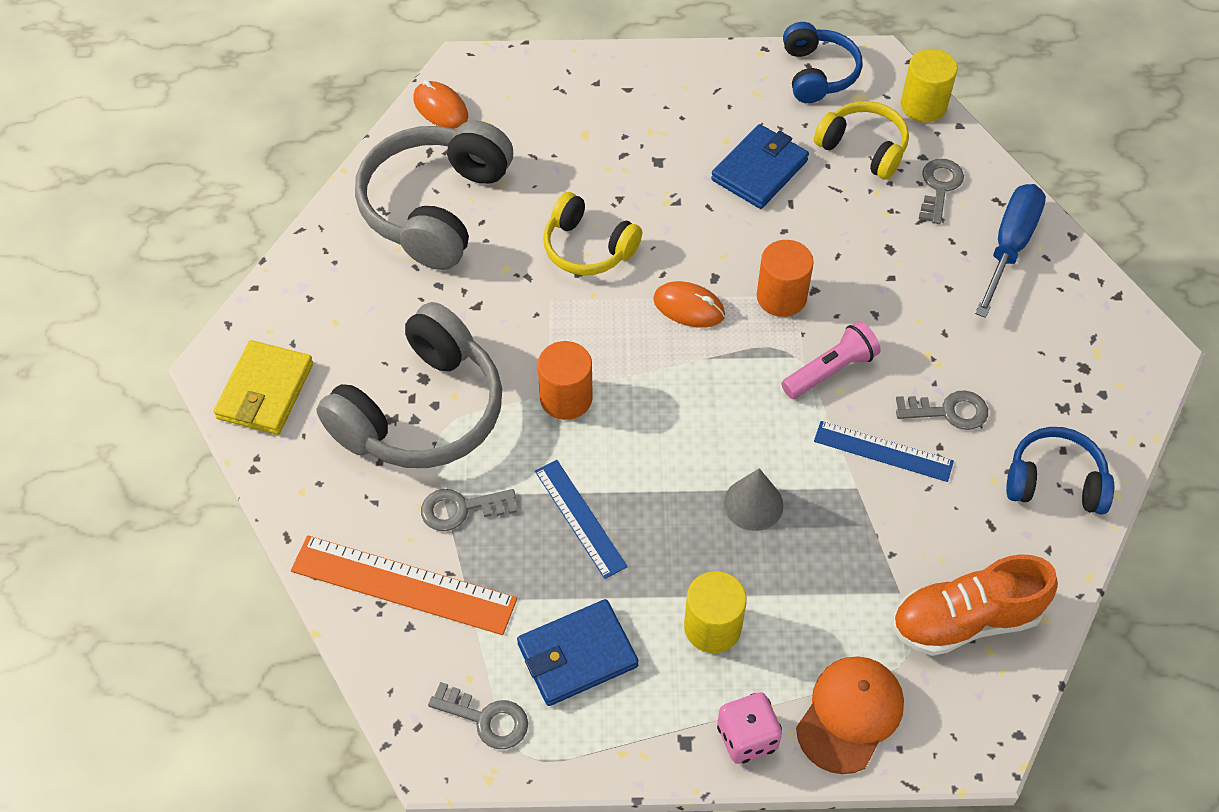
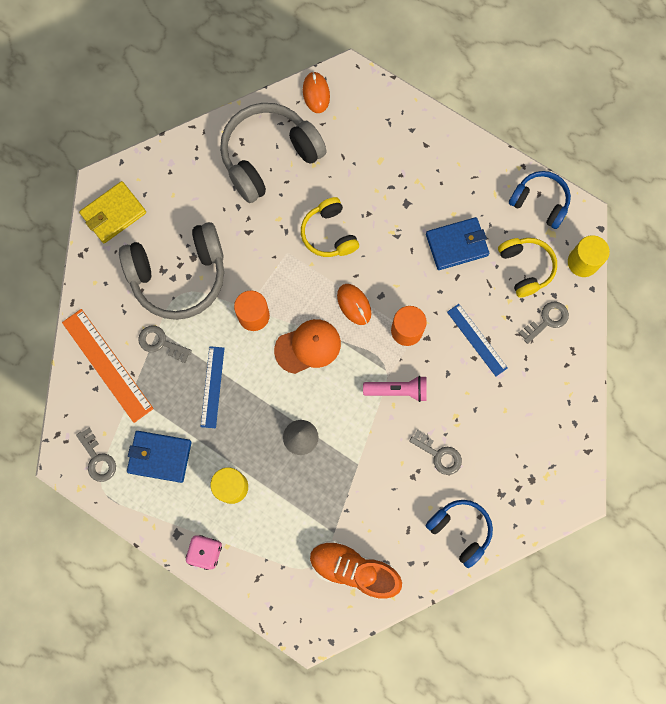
camera: 35 degrees right, 20 degrees up
(817, 73) = (540, 202): blue headphones -> blue headphones turned 90 degrees counterclockwise
(850, 715) = (261, 575): orange cap -> orange cap (308, 347)
(883, 451) = (387, 453): blue ruler -> blue ruler (477, 339)
(1009, 247) = (554, 382): blue screwdriver -> none

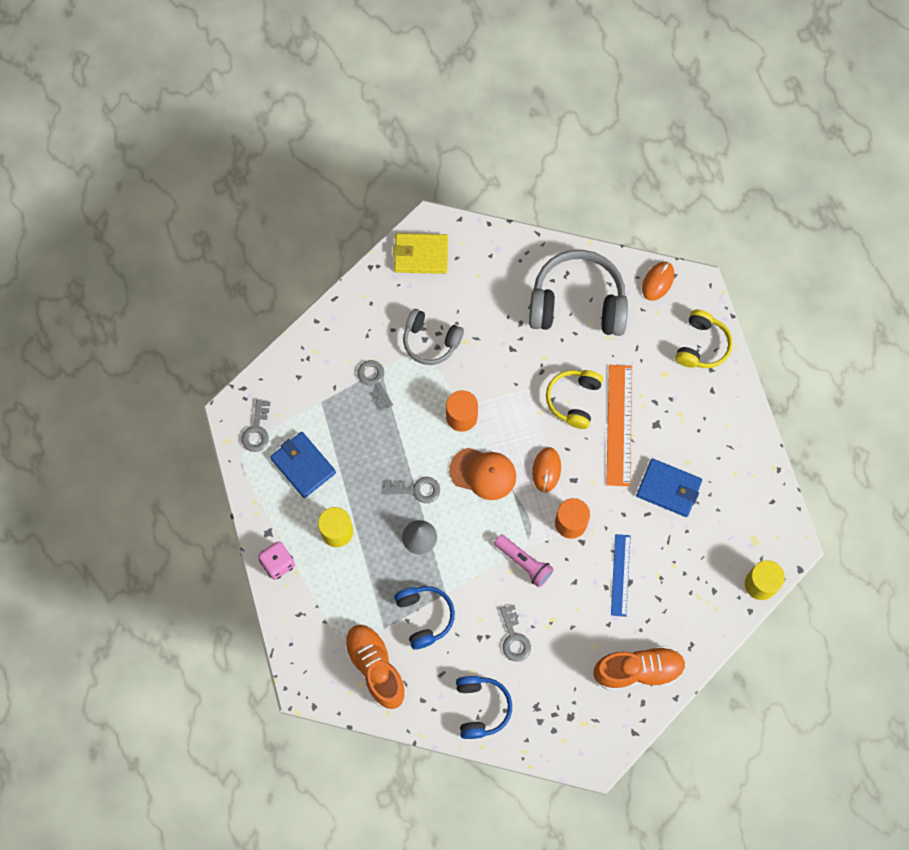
camera: 40 degrees right, 5 degrees down
(107, 365) = (321, 366): orange ruler -> orange ruler (619, 425)
(179, 276) = (430, 341): grey headphones -> grey headphones, size x0.58
(212, 387) = (385, 445): blue ruler -> none
(525, 268) = (709, 551): yellow headphones -> yellow headphones (702, 345)
(540, 202) = (766, 509): blue headphones -> blue headphones (424, 617)
(547, 320) = (690, 606): grey key -> grey key (417, 490)
(551, 401) = (638, 670): none -> orange shoe

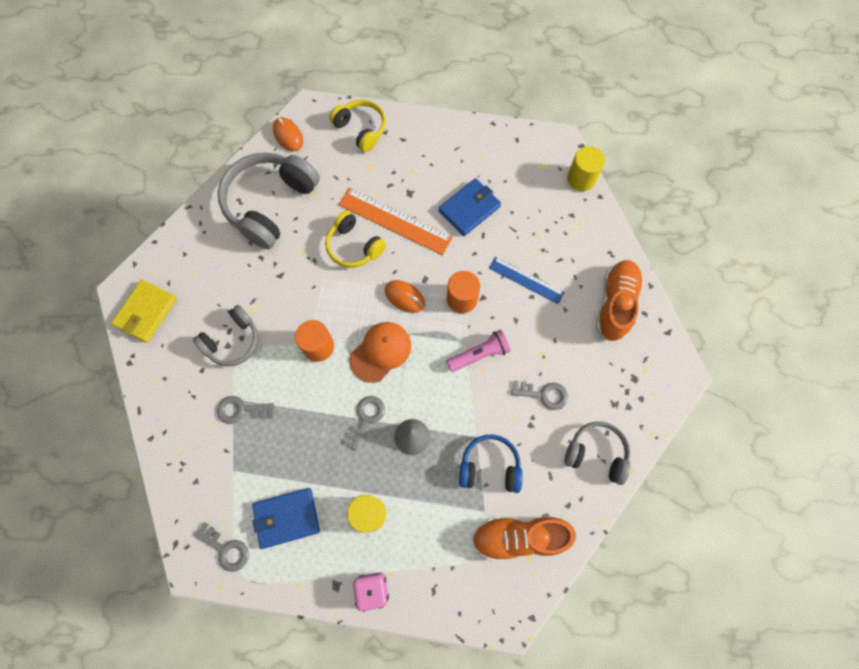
camera: 65 degrees left, 0 degrees up
(481, 708) = (596, 453): blue headphones -> grey headphones

